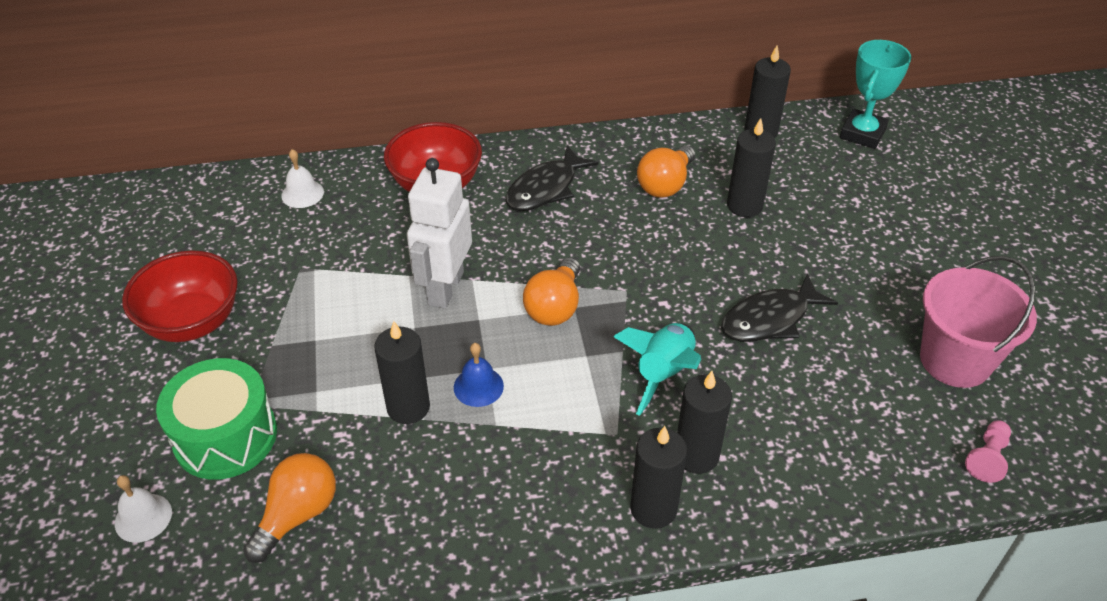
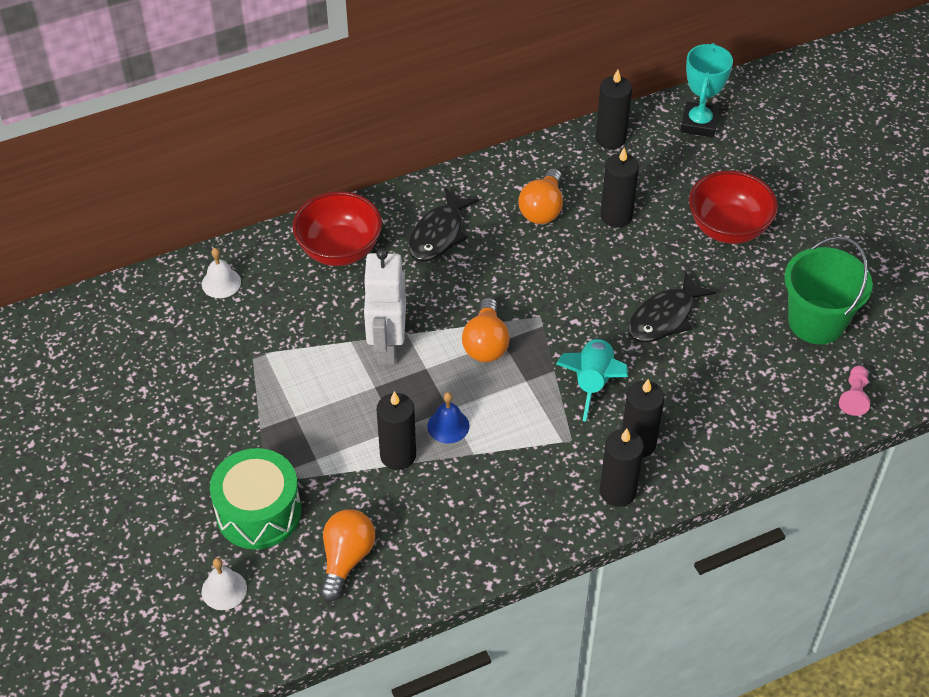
camera: 15 degrees left, 5 degrees up
(192, 322) = (181, 423): red bowl -> red bowl (728, 228)
(955, 360) = (816, 322): pink bucket -> green bucket

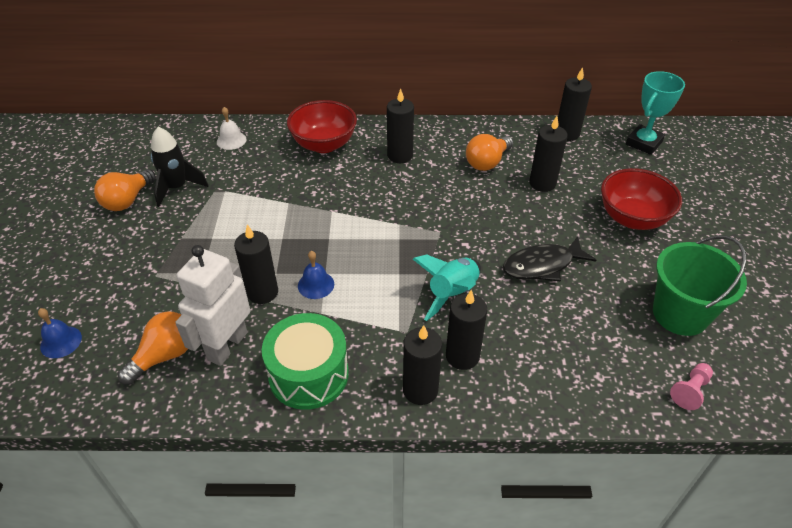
camera: 25 degrees right, 5 degrees down
(205, 369) = (177, 188): none -> black rocket
(224, 589) = (61, 342): white bell -> blue bell
(258, 512) = (132, 295): green drum -> green drum (308, 374)
(387, 346) = (311, 214): white robot -> white robot (227, 346)
(439, 234) = (400, 155): black fish -> black candle
(486, 343) = (385, 237): orange light bulb -> orange light bulb (127, 200)

